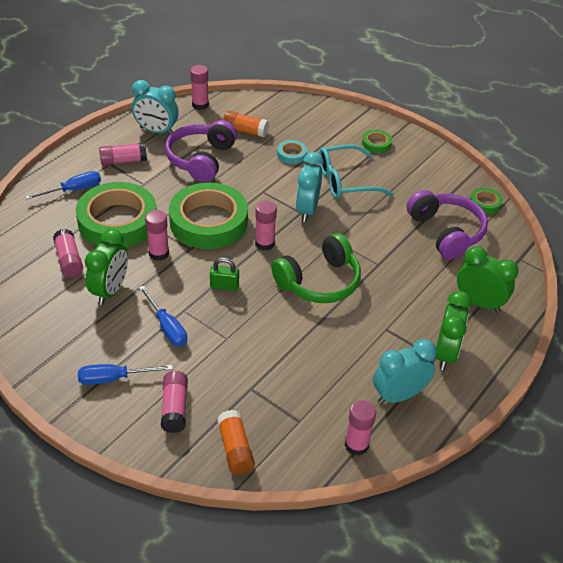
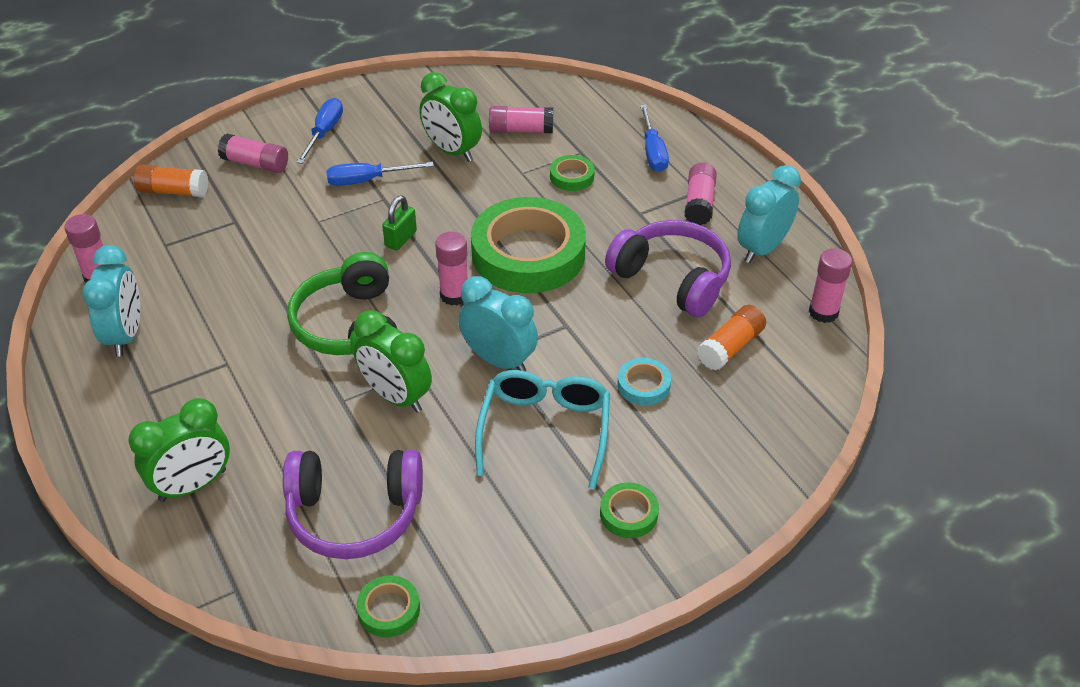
camera: 115 degrees right, 0 degrees up
(117, 221) = (572, 177): green tape -> green tape, size x0.42
(159, 253) = (492, 198): pink glue stick -> none
(445, 353) = (144, 406): green clock -> green clock (396, 397)

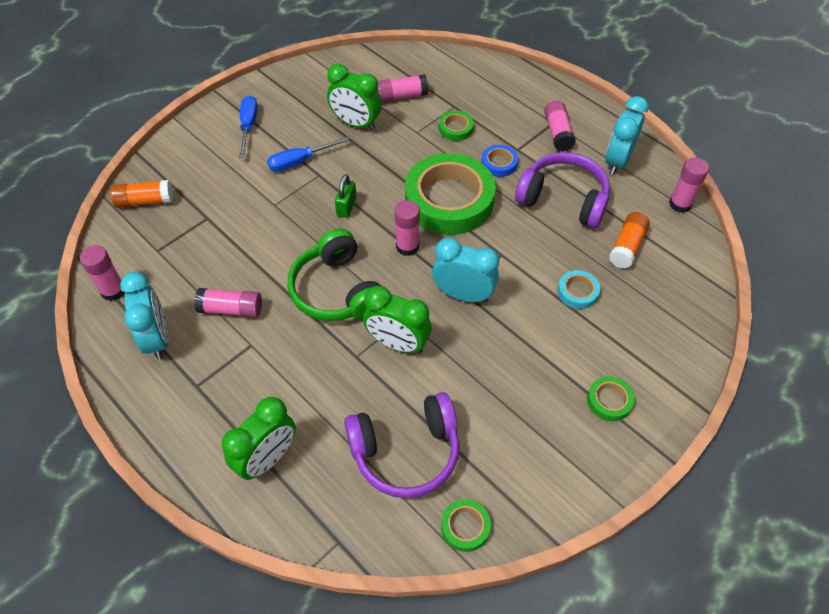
camera: 15 degrees left, 10 degrees up
(255, 164) = (203, 164): pink glue stick -> pink glue stick (231, 309)
(545, 430) = (521, 346): turquoise glasses -> none
(608, 224) = (499, 163): none -> blue tape
(653, 152) = (507, 96): blue screwdriver -> none

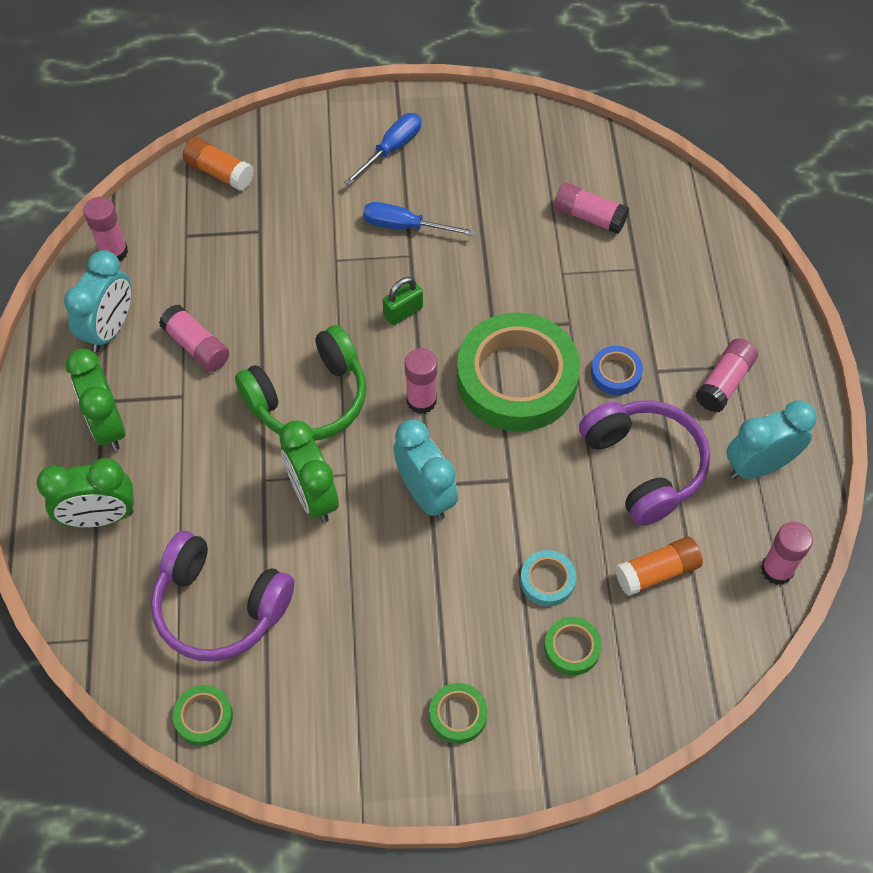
camera: 40 degrees right, 5 degrees up
(337, 290) = (309, 398): green headphones -> green headphones turned 135 degrees counterclockwise
(356, 124) = (505, 219): green clock -> green clock (107, 426)
(455, 128) = (610, 297): green tape -> green tape (572, 648)

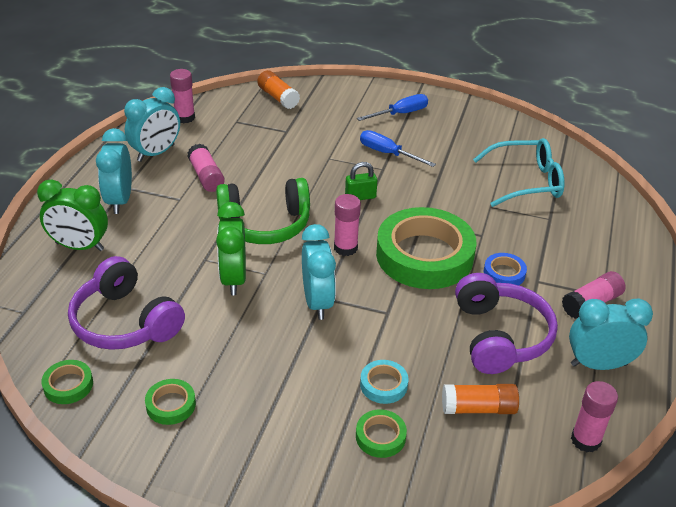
camera: 20 degrees right, 20 degrees down
(107, 426) = (119, 200): green clock -> turquoise clock
(458, 715) = (261, 451): green tape -> green tape (171, 405)
(589, 216) = (526, 181): pink glue stick -> turquoise glasses

